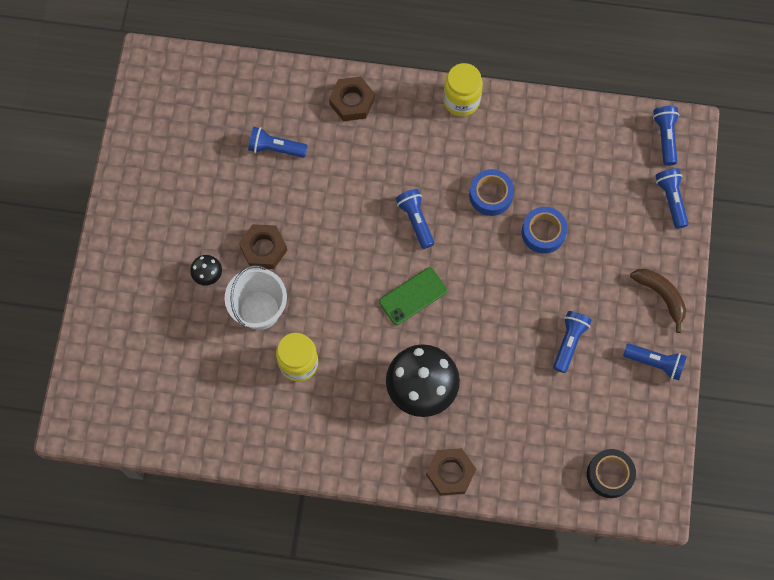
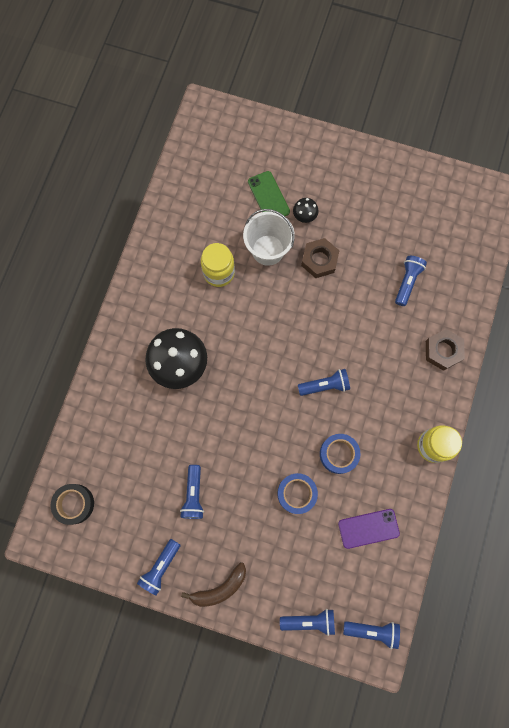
camera: 100 degrees right, 5 degrees up
(413, 296) = (258, 371): green phone -> green phone (268, 197)
(450, 473) = (106, 374): brown nut -> none
(563, 154) = (368, 528): none -> purple phone
(569, 342) = (193, 494): blue flashlight -> blue flashlight turned 60 degrees clockwise

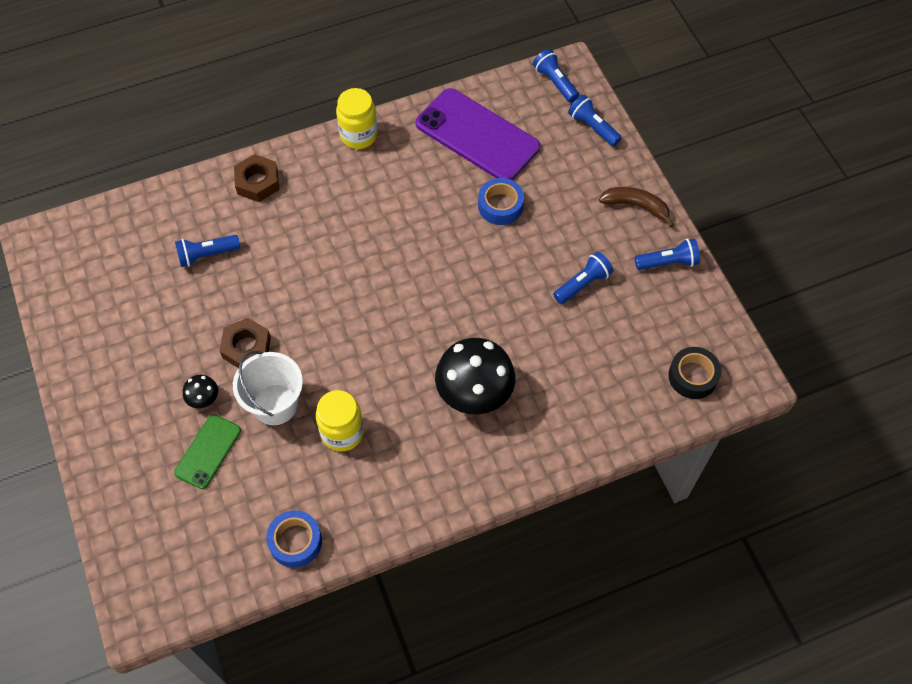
camera: 130 degrees left, 15 degrees down
(325, 385) = (378, 252): blue flashlight -> none
(338, 454) = (434, 198): blue tape -> blue tape (295, 541)
(368, 528) = (477, 135): purple phone -> purple phone, size x1.89

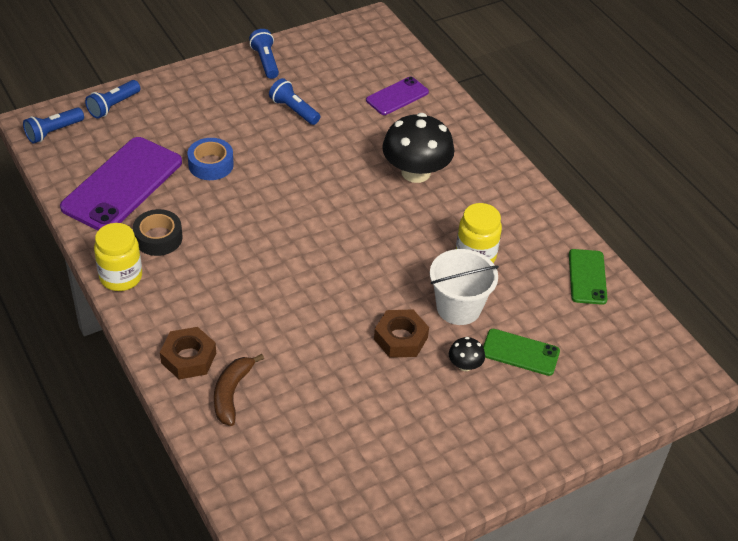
camera: 100 degrees left, 15 degrees down
(207, 255) = (291, 389): blue flashlight -> none
(295, 541) = (587, 277): blue tape -> green phone
(605, 390) = (397, 96): none -> purple phone
(636, 206) = (206, 79): brown banana -> brown banana (232, 393)
(693, 376) = (374, 50): black tape -> black tape (158, 238)

